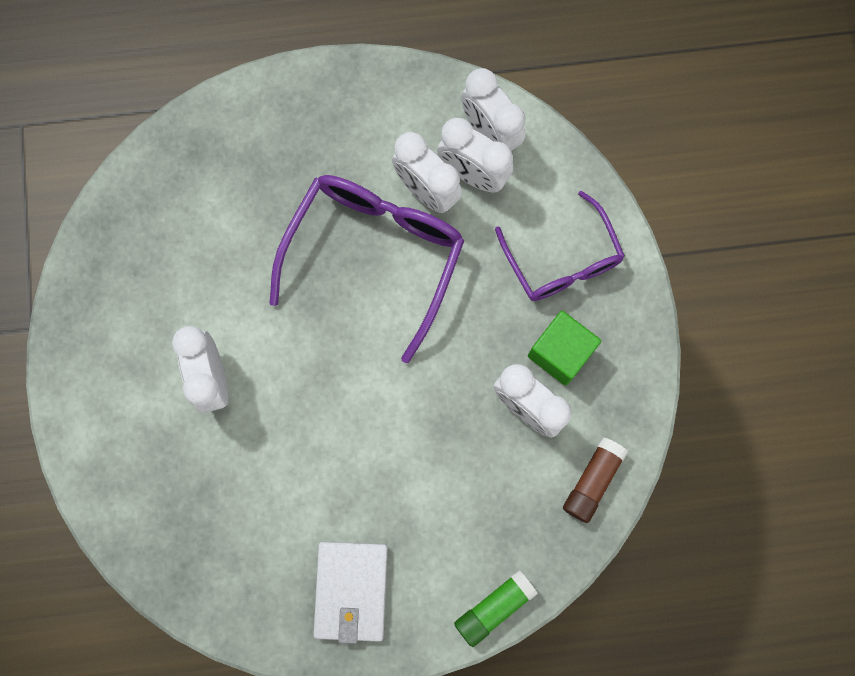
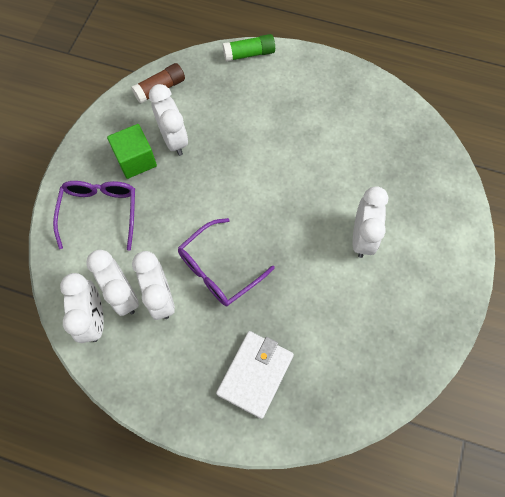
camera: 155 degrees left, 10 degrees down
(351, 591) = (324, 91): white wallet -> white wallet (255, 374)
(375, 254) = (218, 269): purple glasses -> purple glasses, size x0.65

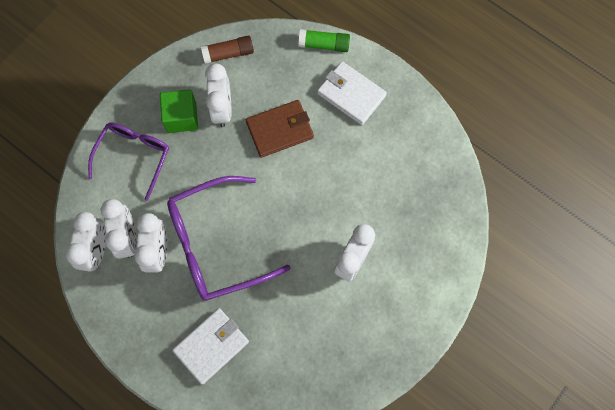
camera: 20 degrees right, 5 degrees up
(218, 269) = (215, 244): purple glasses -> purple glasses, size x1.54
(238, 141) = (280, 130): none -> brown wallet
(293, 89) = (351, 94): none -> white wallet

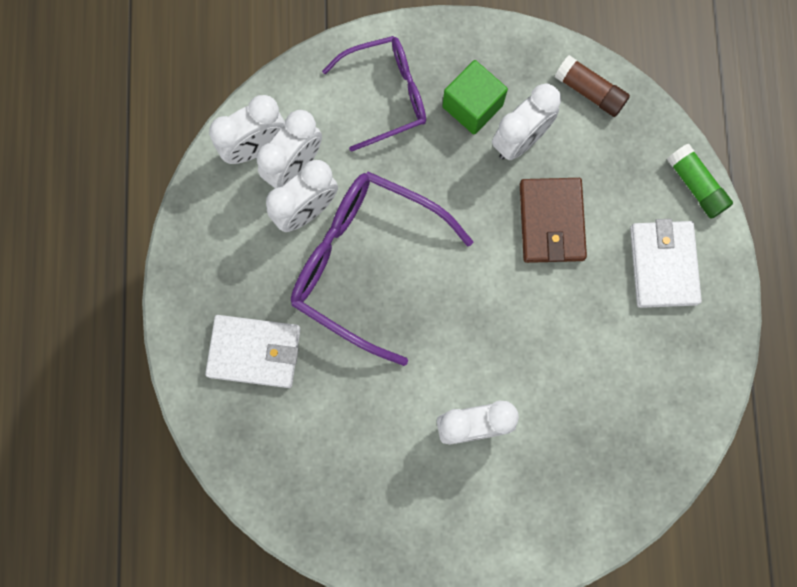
camera: 50 degrees right, 5 degrees up
(280, 130) = (551, 222): brown wallet -> brown wallet turned 60 degrees clockwise

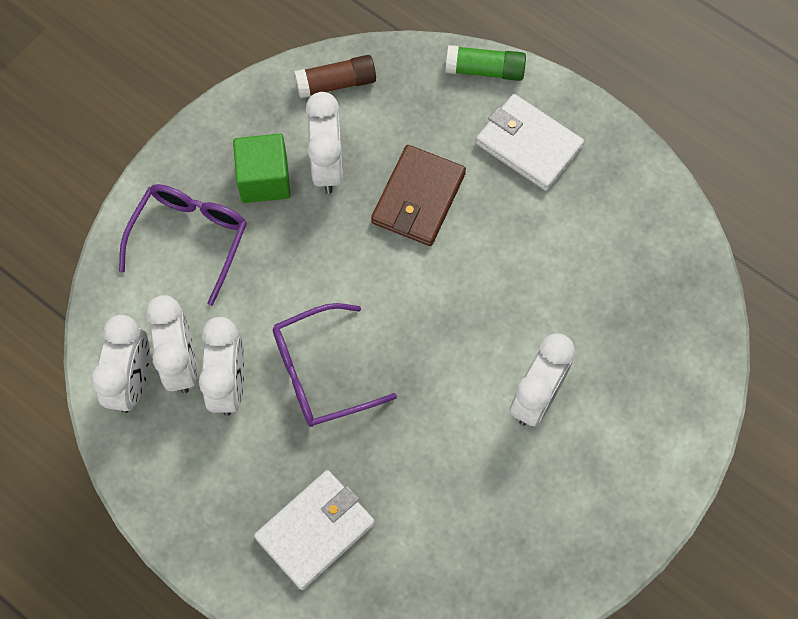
camera: 50 degrees left, 10 degrees down
(364, 263) = (320, 373): purple glasses -> purple glasses, size x0.65
(551, 222) = (418, 198): brown wallet -> brown wallet turned 75 degrees clockwise

